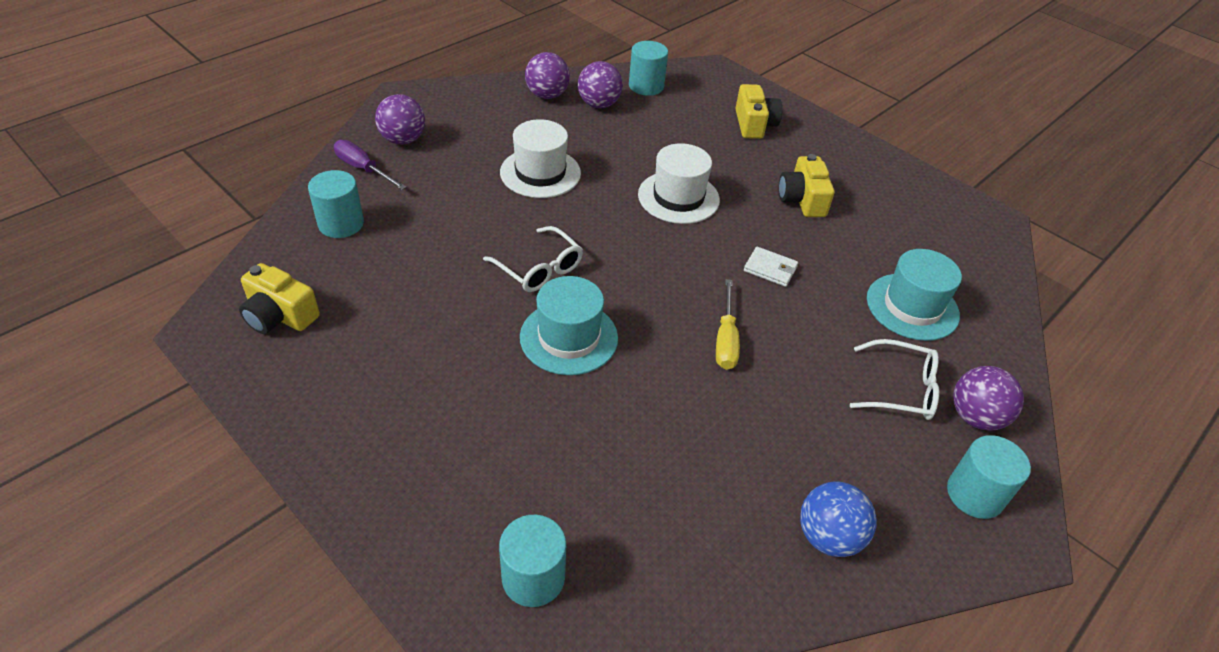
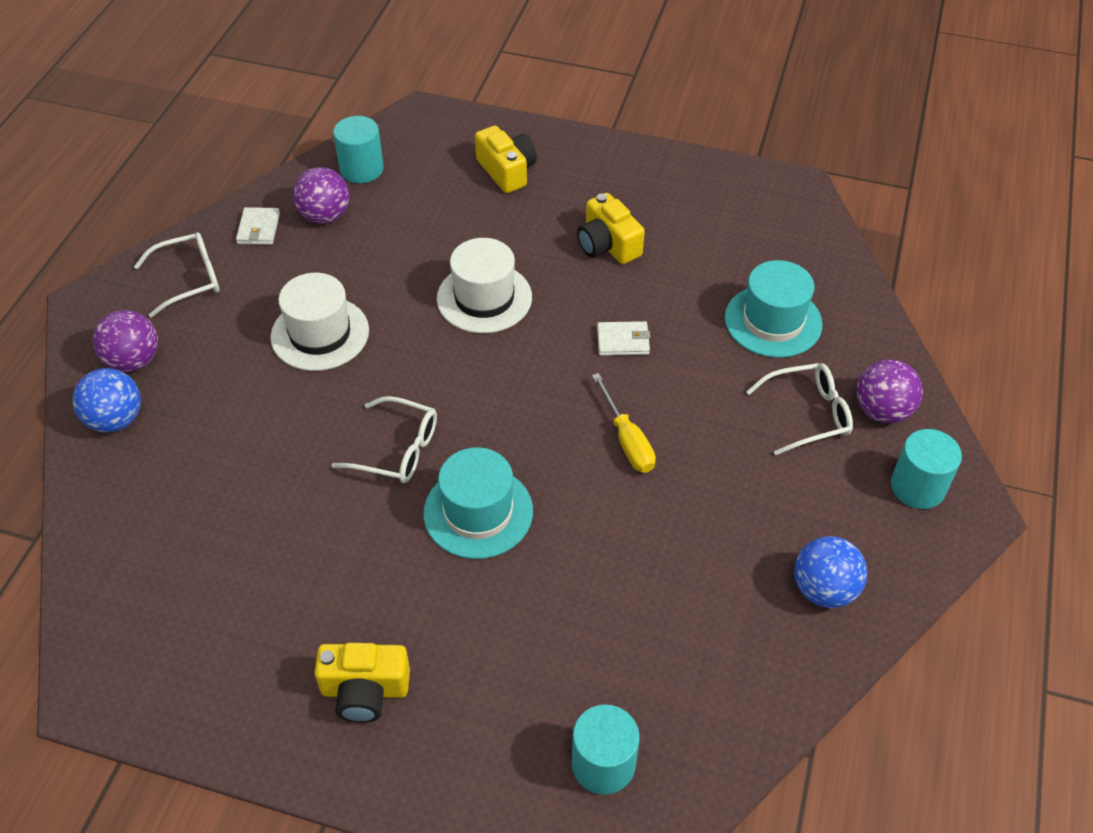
camera: 25 degrees left, 5 degrees up
(280, 316) = (161, 638): yellow camera -> yellow camera (365, 690)
(341, 224) = (143, 499): turquoise cylinder -> none
(363, 169) = (116, 419): purple screwdriver -> blue ball
(477, 107) = (189, 279): none -> white glasses
(547, 95) = (258, 228): purple ball -> white wallet

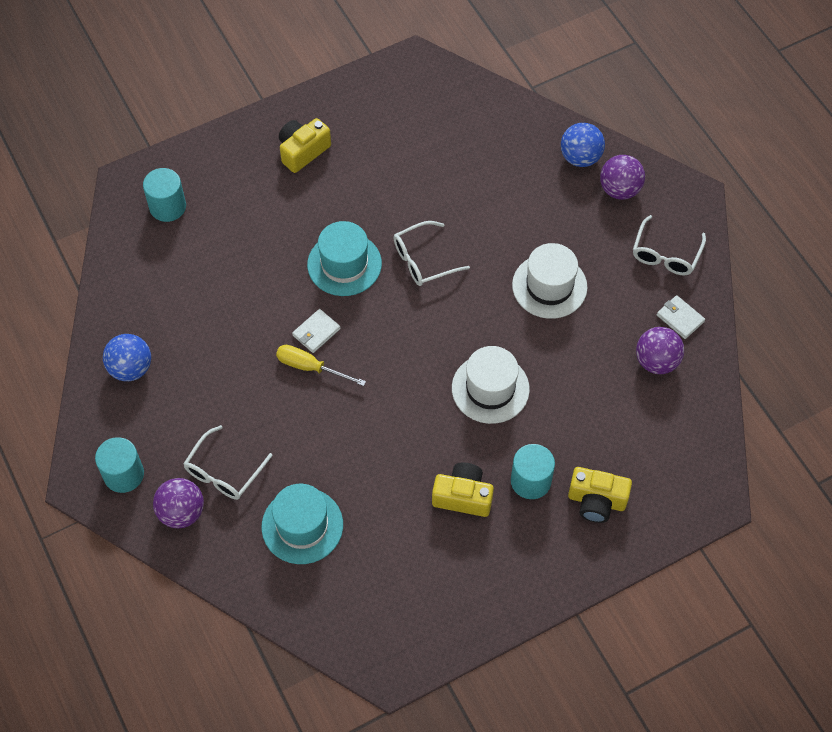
camera: 135 degrees right, 10 degrees up
(361, 169) = (686, 416): turquoise cylinder -> turquoise cylinder (530, 481)
(623, 341) = (378, 430): white wallet -> white wallet (316, 332)

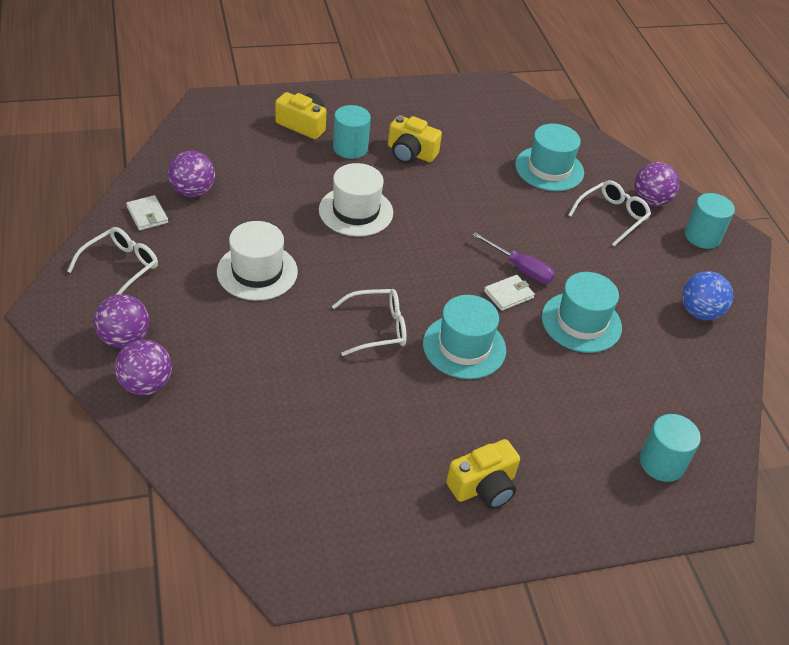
camera: 170 degrees left, 15 degrees down
(244, 321) = (581, 322): none -> turquoise hat
(310, 367) = (520, 268): yellow screwdriver -> purple screwdriver
(580, 157) = (146, 384): blue ball -> purple ball

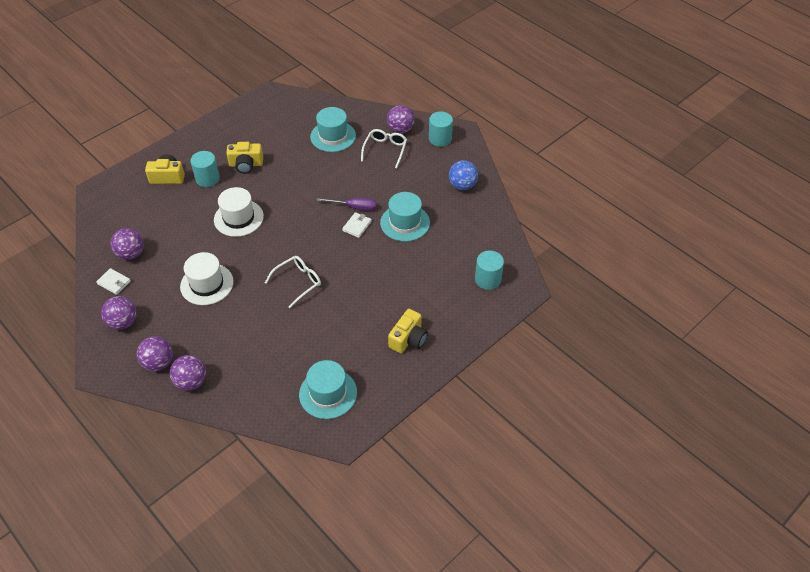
camera: 25 degrees left, 5 degrees up
(121, 267) = (123, 322): white glasses -> purple ball
(464, 347) = (352, 268): turquoise hat -> turquoise hat (328, 393)

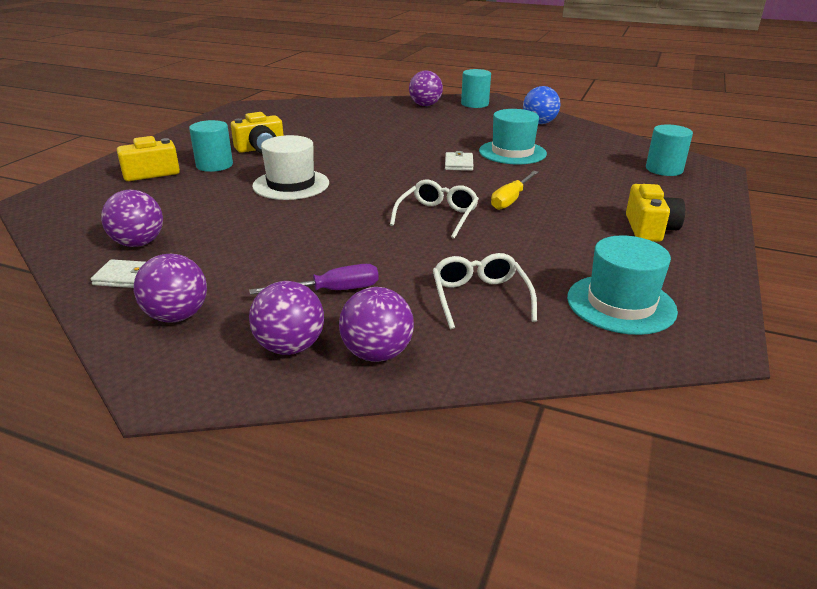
camera: 25 degrees left, 20 degrees down
(207, 284) = (298, 245): white hat -> none
(333, 136) = (353, 118): turquoise hat -> none
(354, 207) = (437, 153): purple screwdriver -> purple screwdriver (332, 291)
(354, 280) = (511, 199): none -> yellow screwdriver
(385, 150) = (424, 117): white glasses -> white glasses (480, 297)

